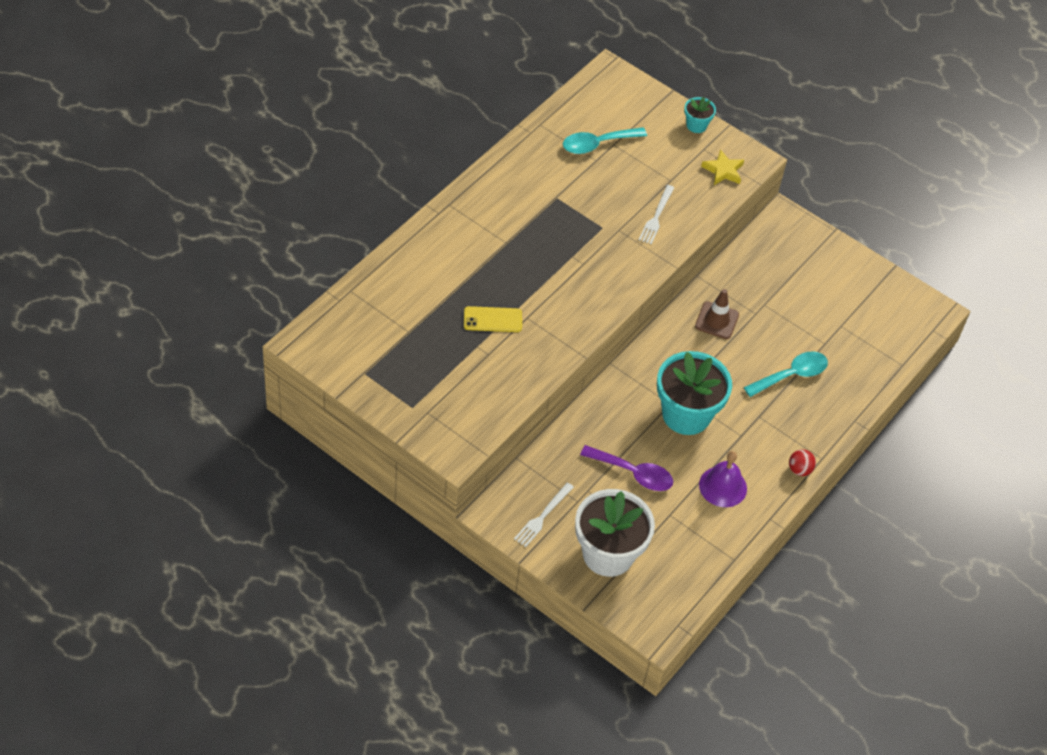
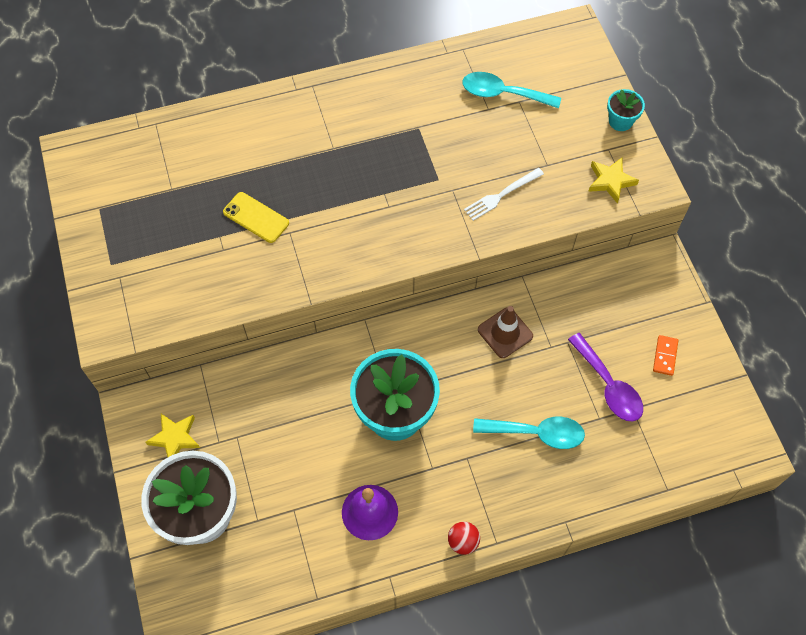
camera: 40 degrees right, 10 degrees up
(543, 516) = (175, 438): white fork -> yellow star
(633, 473) = (294, 445): purple spoon -> purple spoon (608, 386)
(835, 280) = (665, 356): none -> orange domino

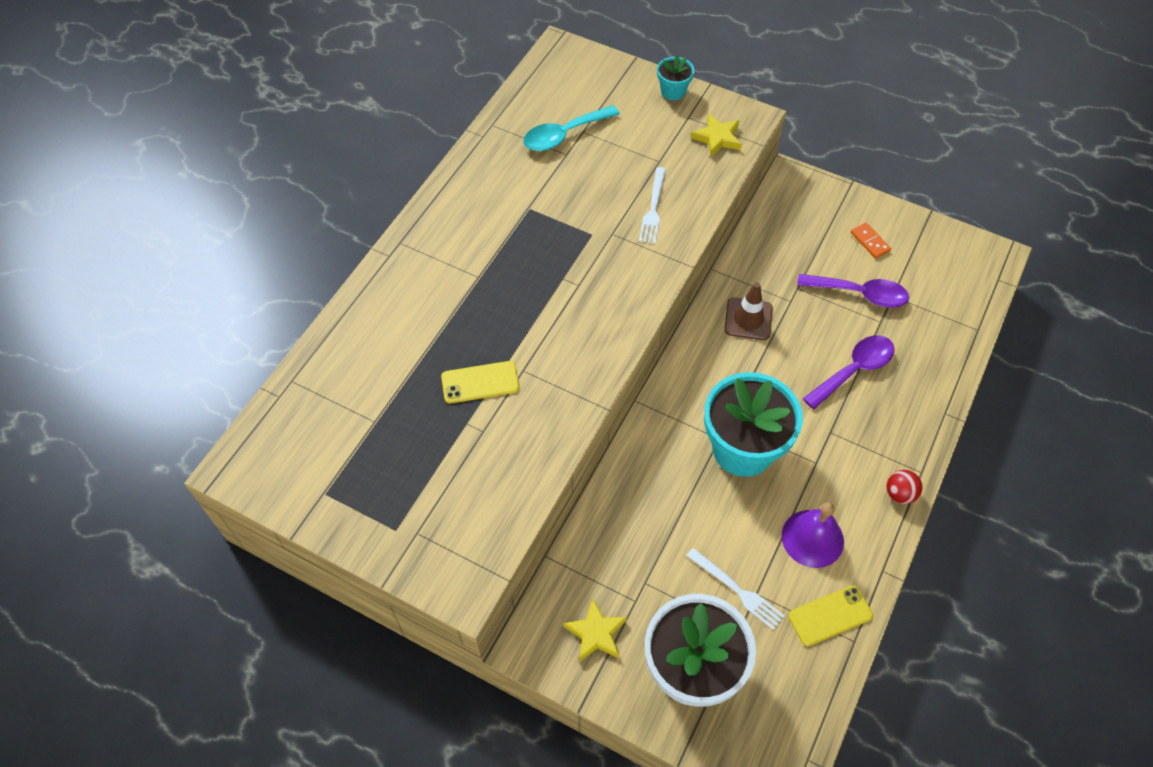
camera: 45 degrees left, 5 degrees down
(284, 495) = (736, 590): none -> white fork
(321, 568) = (830, 615): none -> yellow phone
(536, 433) = (854, 370): turquoise spoon -> purple spoon

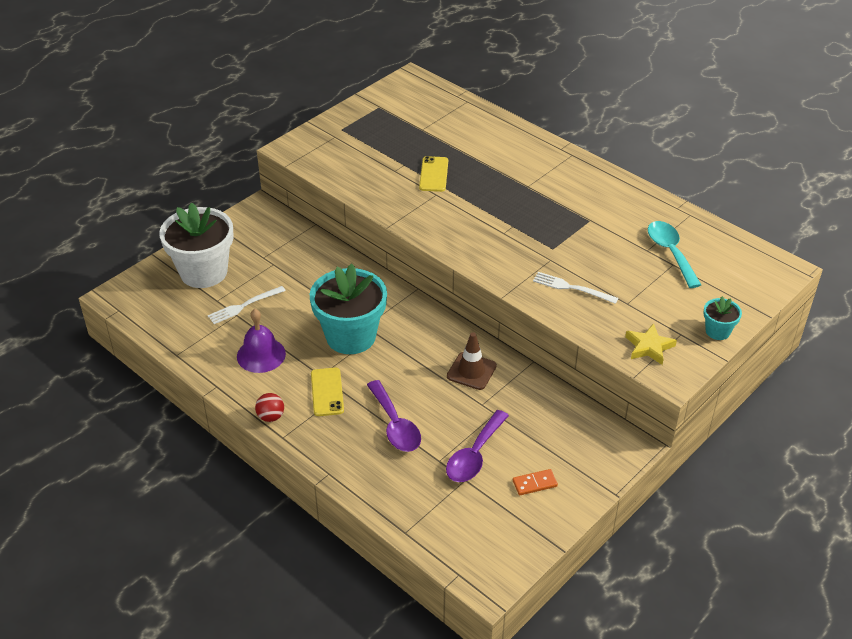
camera: 105 degrees right, 15 degrees down
(596, 633) = (251, 236): yellow star -> none
(830, 615) = (200, 347): yellow phone -> yellow phone (327, 392)

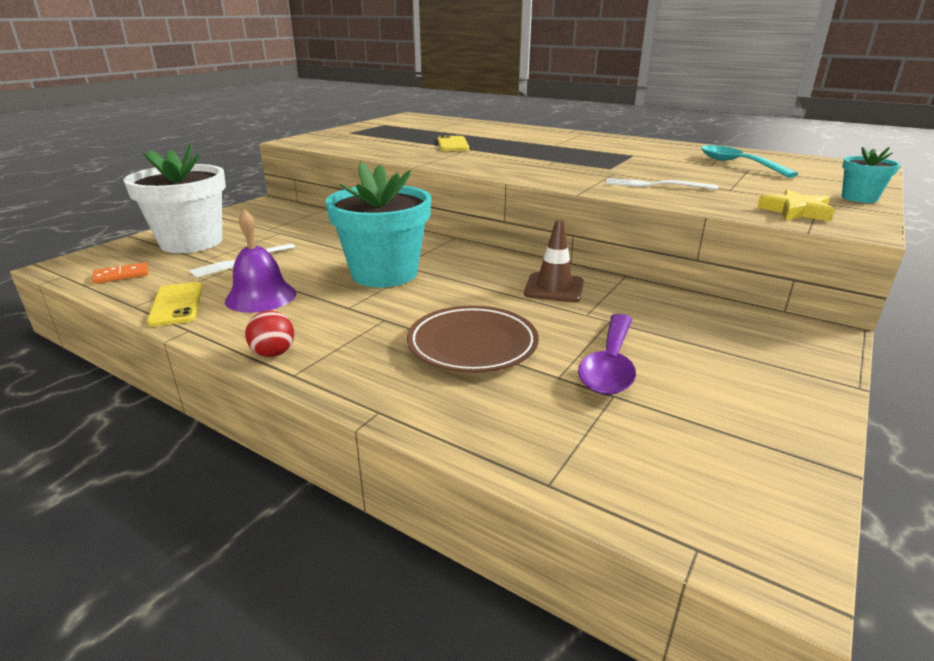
camera: 10 degrees left, 15 degrees down
(327, 392) = (360, 321): yellow phone -> yellow phone (176, 304)
(395, 425) = (472, 345): purple spoon -> brown plate
(534, 483) = (726, 388): orange domino -> orange domino (121, 275)

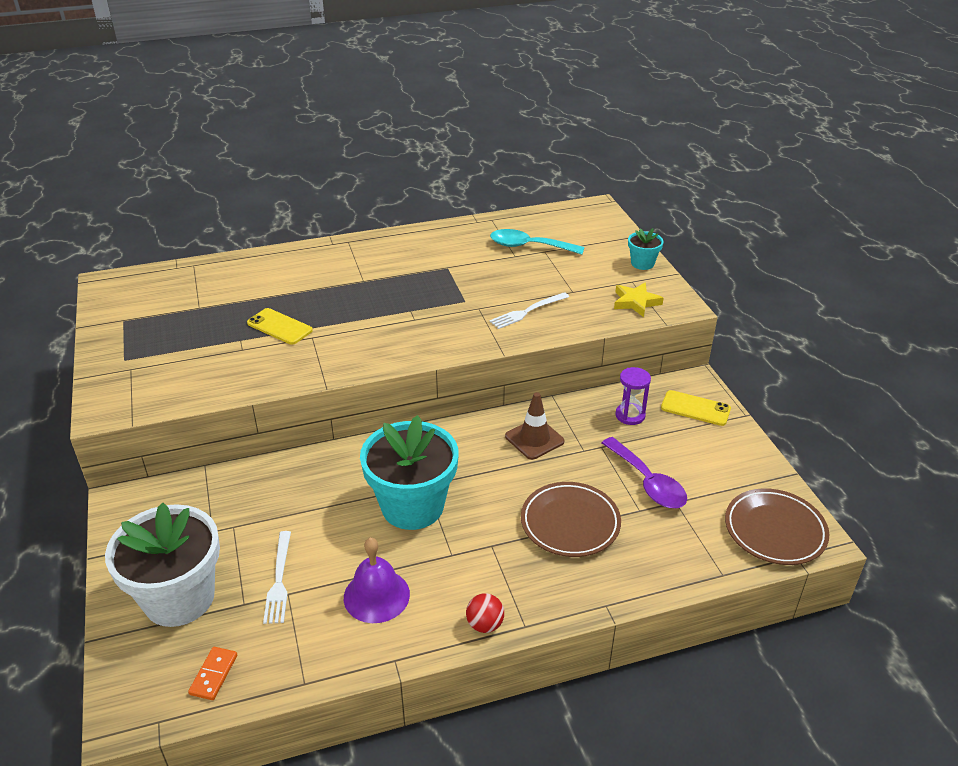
camera: 50 degrees left, 10 degrees up
(176, 304) = (333, 653): yellow phone -> yellow phone (695, 408)
(685, 318) = (630, 415): none -> purple hourglass
(709, 501) = (775, 530): none -> brown plate

